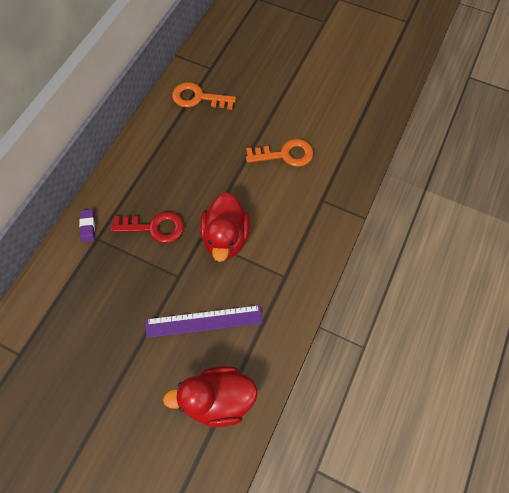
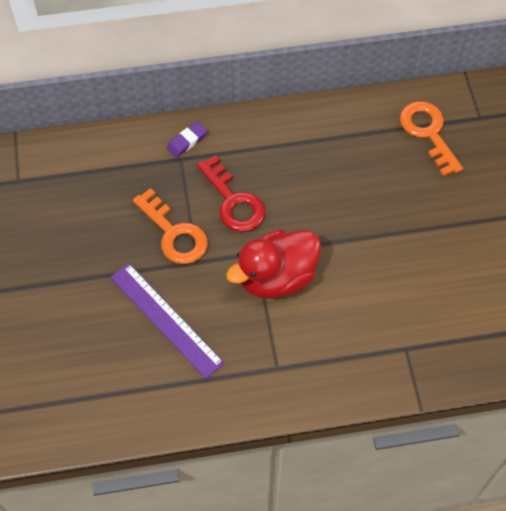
camera: 55 degrees right, 5 degrees down
(218, 398) = (94, 387): red duck -> none
(285, 154) = (433, 271): orange key -> orange key (174, 234)

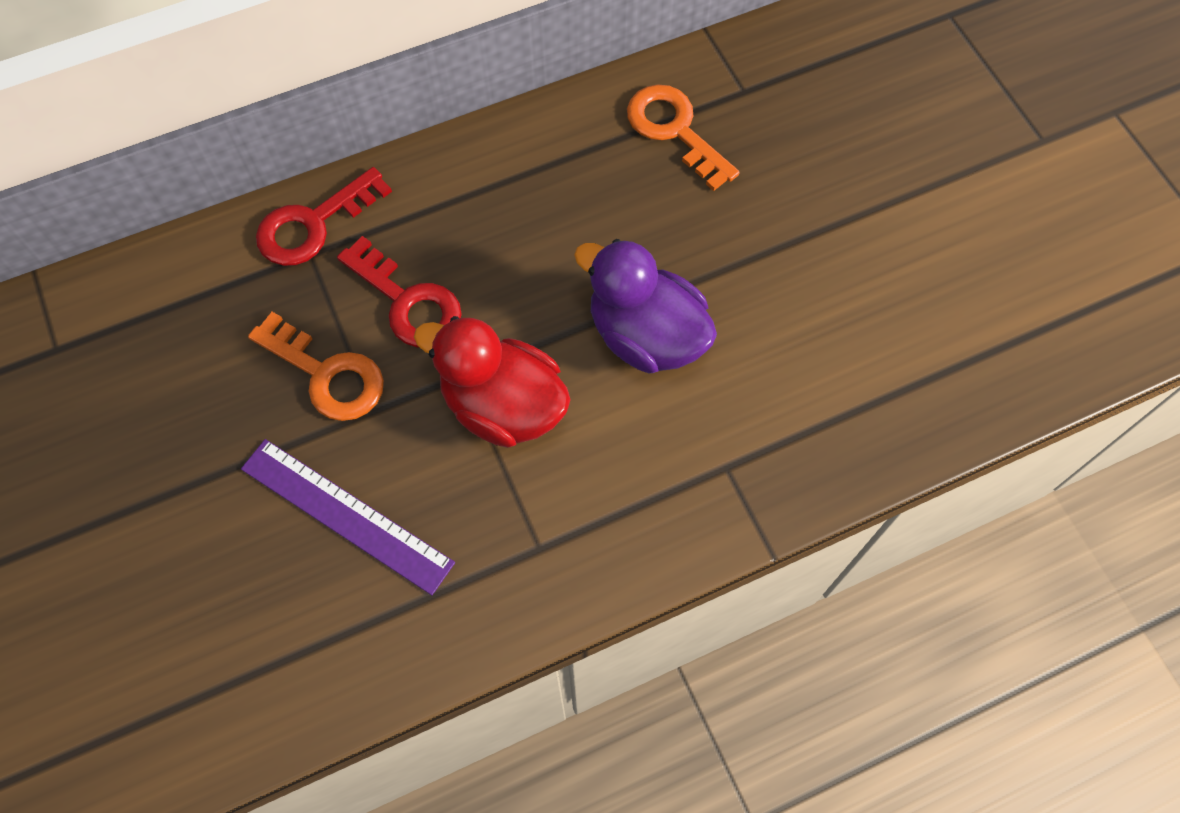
camera: 15 degrees left, 5 degrees up
(187, 141) = (313, 225): purple eraser -> red key
(276, 277) = (503, 405): red duck -> red duck turned 75 degrees clockwise
(376, 256) = (646, 335): none -> purple duck

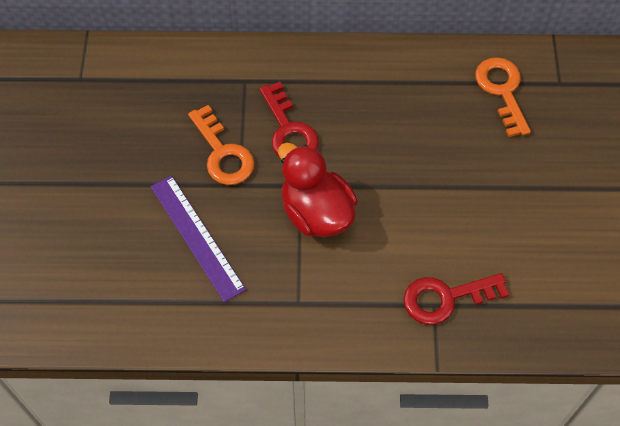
camera: 25 degrees right, 5 degrees down
(313, 225) = (254, 64): red key -> red key (445, 298)
(646, 335) = (422, 207): purple duck -> none

